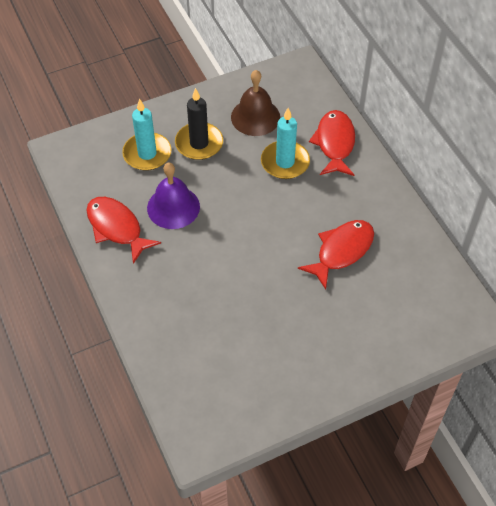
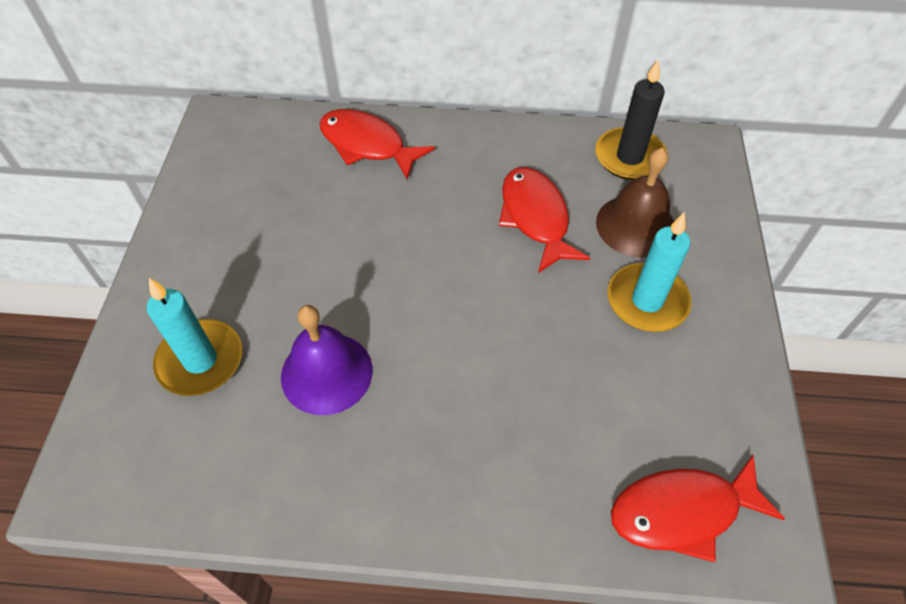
camera: 60 degrees left, 0 degrees up
(116, 228) = (305, 473): red fish -> red fish (682, 512)
(199, 143) = (240, 285): black candle -> black candle (629, 157)
(255, 117) = (254, 201): brown bell -> brown bell (636, 225)
(285, 162) = (355, 206): turquoise candle -> turquoise candle (647, 301)

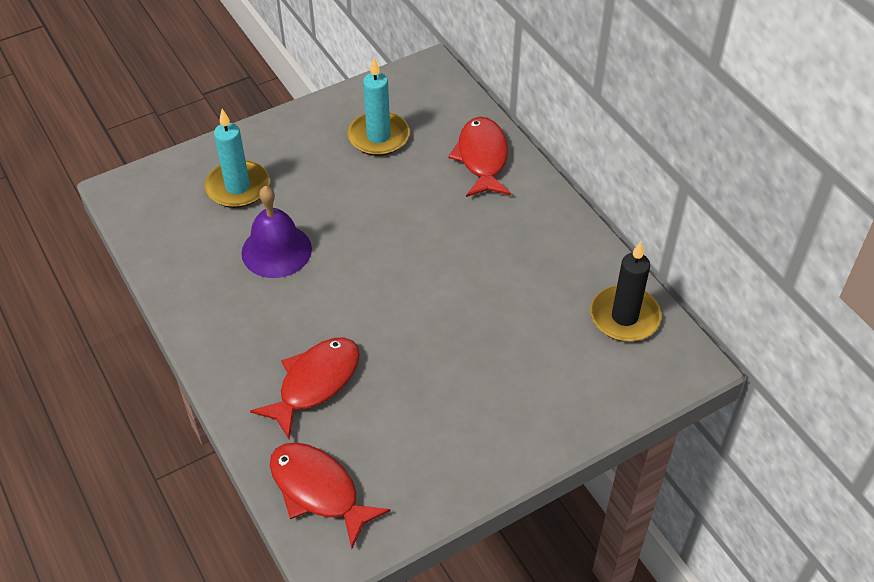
camera: 55 degrees right, 5 degrees down
(535, 217) = (503, 289): red fish -> red fish (315, 383)
(636, 225) = (552, 354): brown bell -> none
(647, 301) = (482, 394): turquoise candle -> turquoise candle (378, 137)

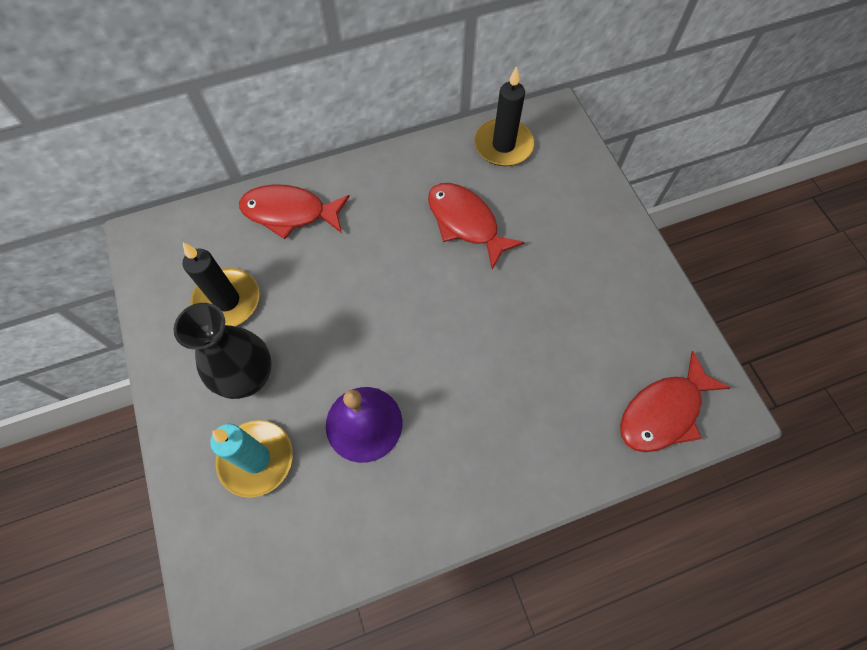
camera: 80 degrees left, 15 degrees up
(308, 166) = (248, 377): none -> black vase
(315, 383) = (543, 402): red fish -> red fish (465, 223)
(378, 137) = (227, 301): turquoise candle -> black candle

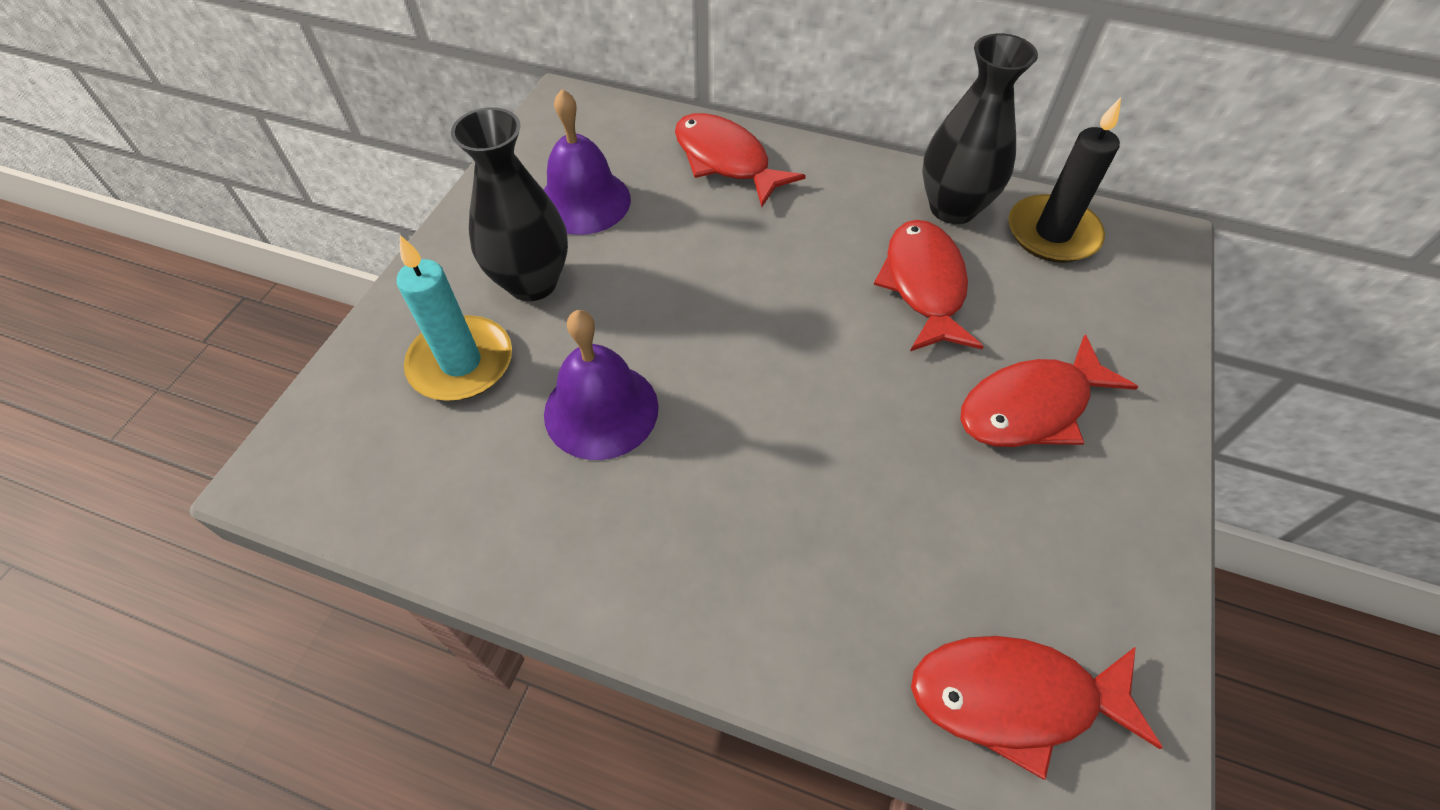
camera: 40 degrees right, 10 degrees down
(227, 301) = (584, 201): black candle -> purple bell
(442, 162) = (952, 208): none -> black vase
(567, 259) = (1031, 407): none -> red fish

